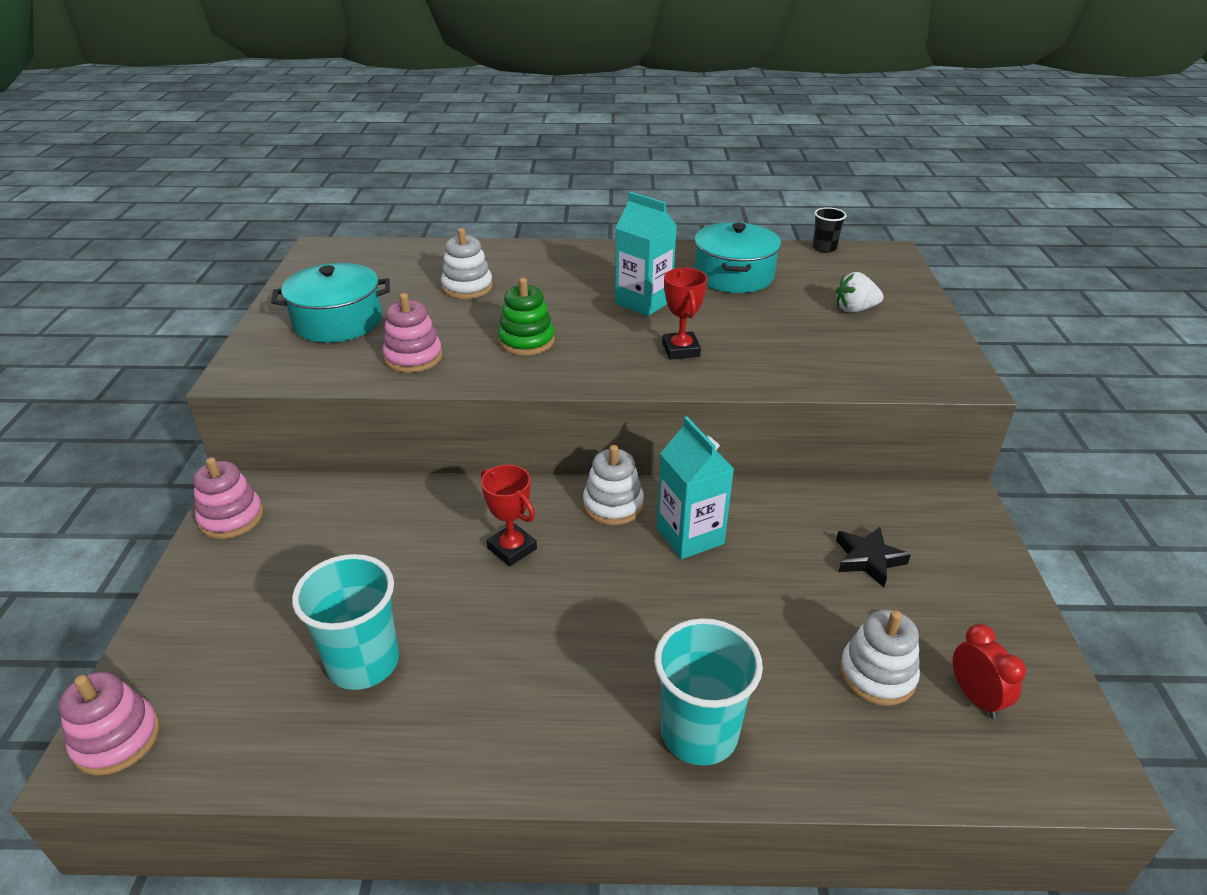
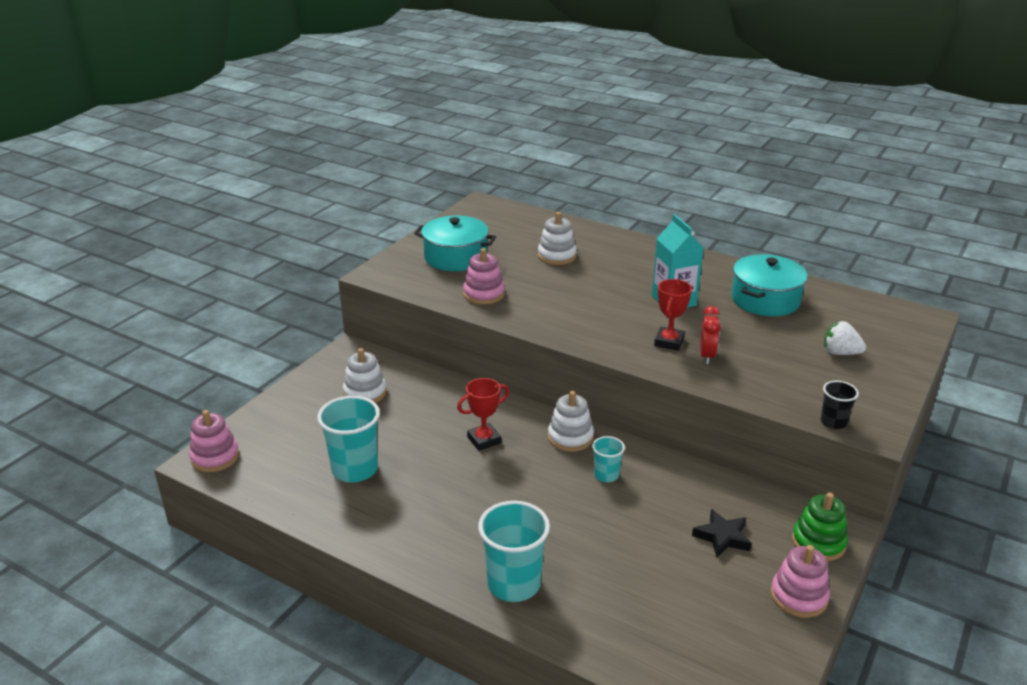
camera: 30 degrees right, 5 degrees down
(231, 518) = (337, 364): pink stacking toy -> pink stacking toy (799, 596)
(512, 548) = (484, 440): red trophy -> red trophy turned 75 degrees clockwise
(526, 341) = (565, 304): green stacking toy -> green stacking toy (818, 542)
(690, 536) = (606, 475): turquoise carton -> turquoise cup
(824, 248) = (868, 298): black cup -> black cup (833, 422)
(877, 674) = (659, 603): white stacking toy -> white stacking toy (365, 393)
(975, 697) = (716, 645): red clock -> red clock (707, 356)

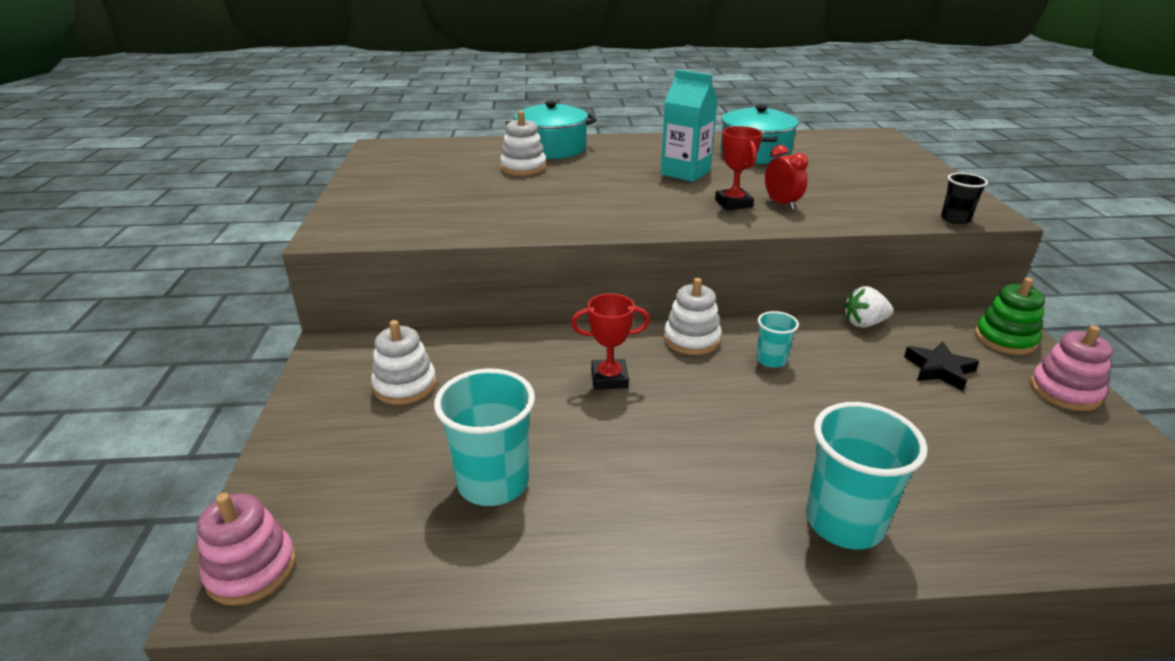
camera: 35 degrees left, 0 degrees up
(455, 257) = (413, 195): turquoise pot -> turquoise pot (552, 148)
(484, 294) = (492, 217): pink stacking toy -> none
(484, 440) = (609, 378): red trophy -> red trophy turned 60 degrees clockwise
(840, 353) = (870, 172): white strawberry -> white strawberry (864, 323)

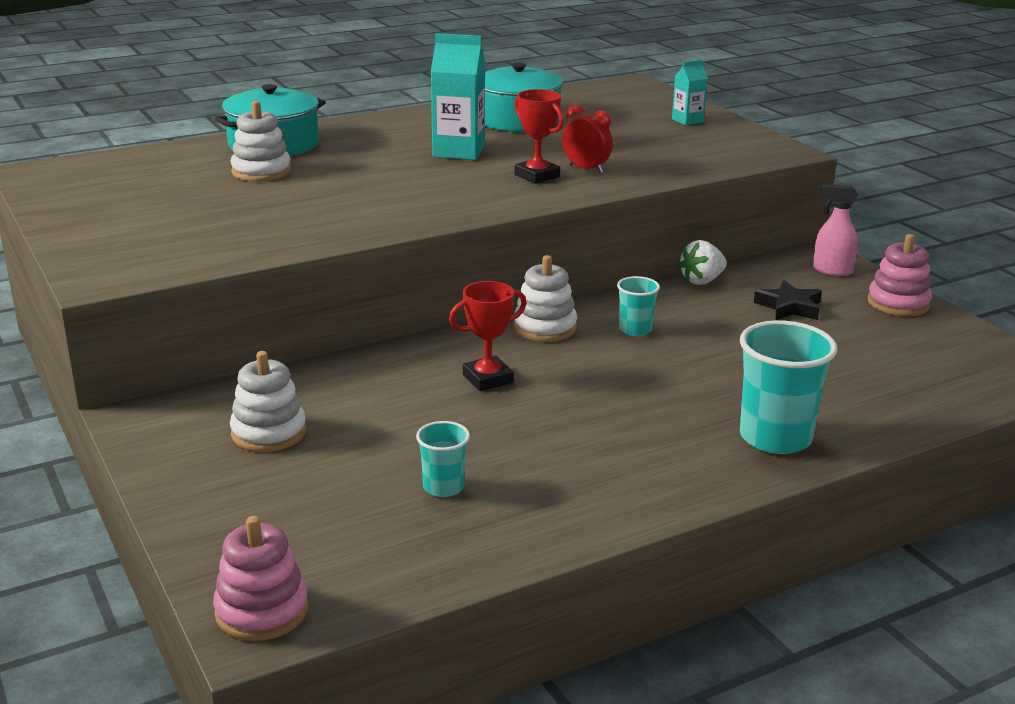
camera: 25 degrees left, 5 degrees down
(493, 482) = (443, 487): turquoise cup -> turquoise cup, size x0.53
(907, 173) = (687, 120): none -> turquoise carton
(955, 219) = (757, 159): black cup -> none
(1005, 339) = (832, 270): green stacking toy -> pink spray bottle

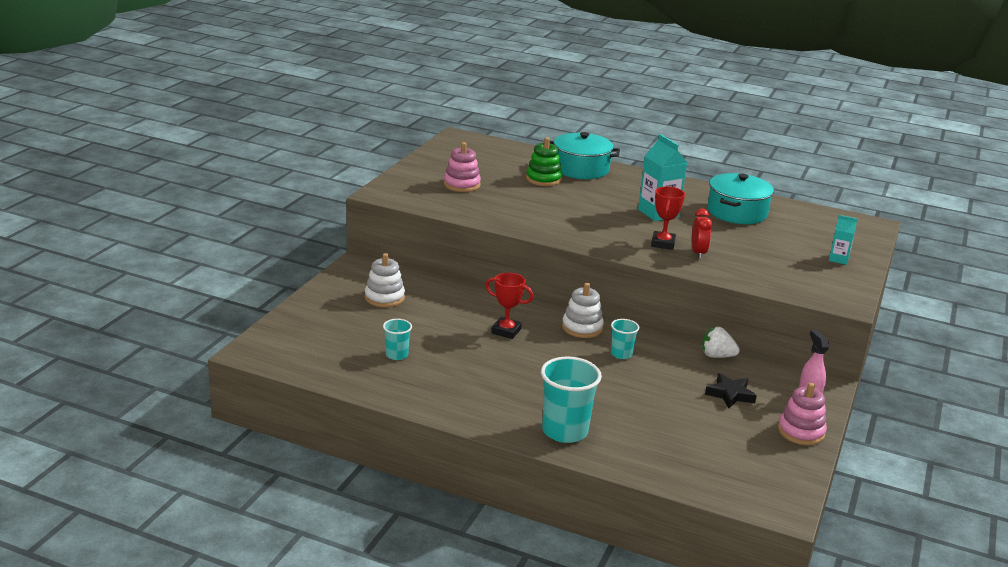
camera: 50 degrees right, 0 degrees up
(261, 171) = (543, 179): white stacking toy -> green stacking toy
(262, 611) = (262, 349): pink stacking toy -> pink stacking toy (461, 185)

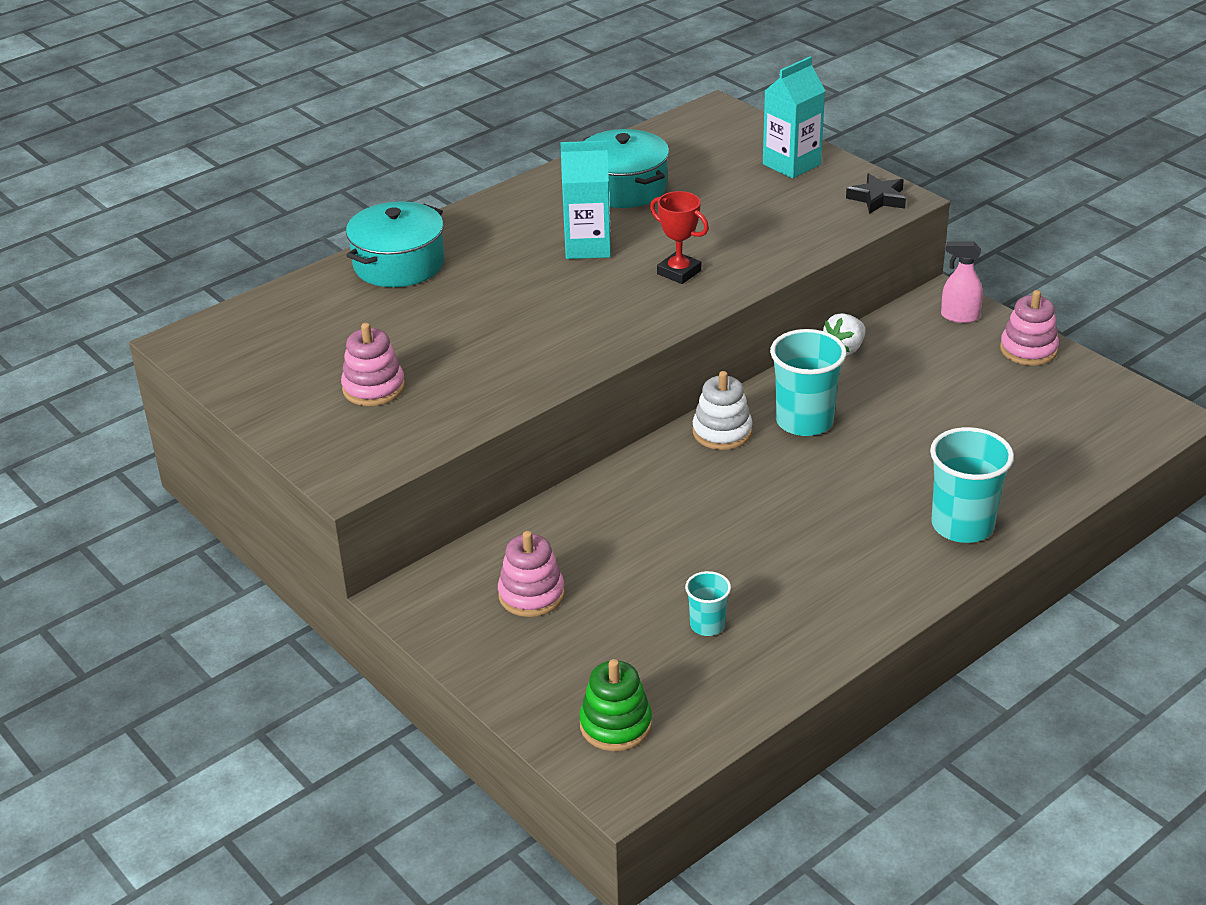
camera: 60 degrees left, 10 degrees up
(384, 298) = (531, 595): white stacking toy -> pink stacking toy
(506, 331) = (695, 502): red trophy -> none
(543, 179) = (410, 307): green stacking toy -> green stacking toy (615, 725)
(621, 354) = (804, 421): turquoise cup -> turquoise cup, size x1.88
(698, 253) = (721, 255): red clock -> none
(730, 394) = (933, 370): black star -> black star (878, 198)
(838, 259) = (791, 164): turquoise carton -> turquoise carton, size x1.79

